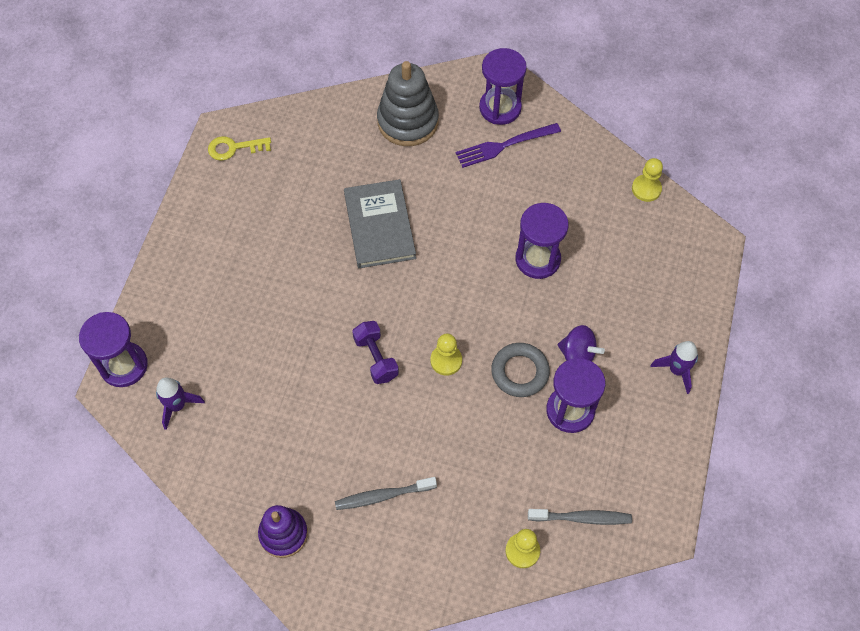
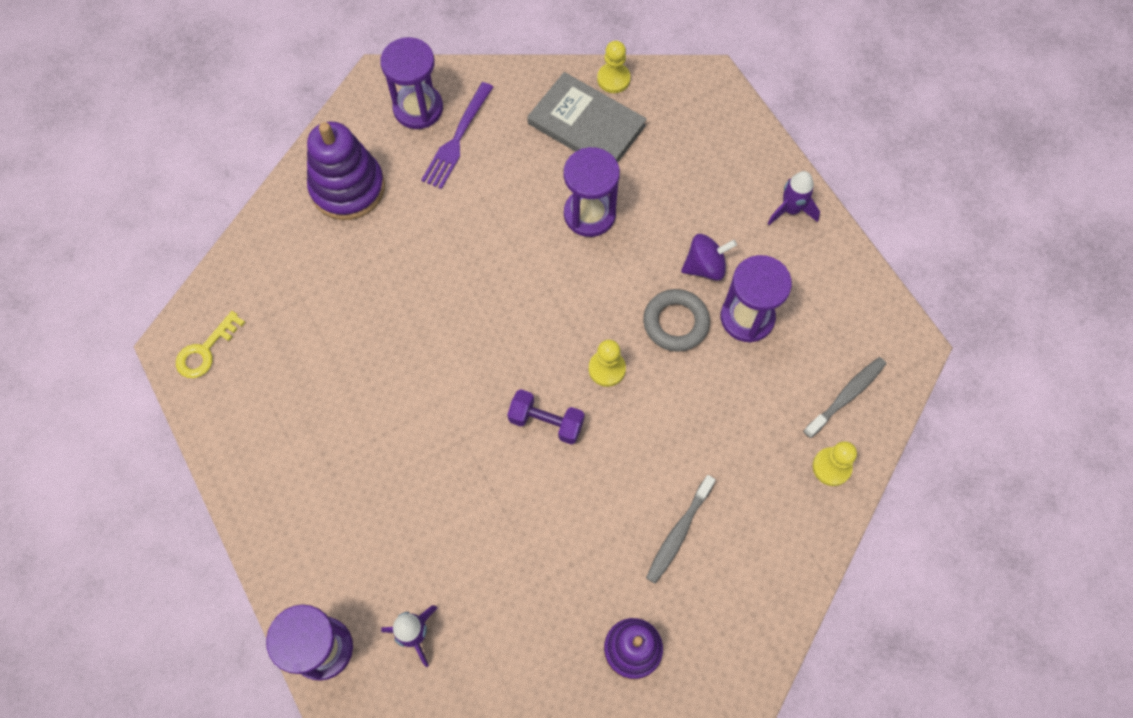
camera: 45 degrees left, 5 degrees up
(379, 226) = (423, 303): grey book -> grey book (586, 124)
(408, 121) = (348, 188): grey stacking toy -> purple stacking toy

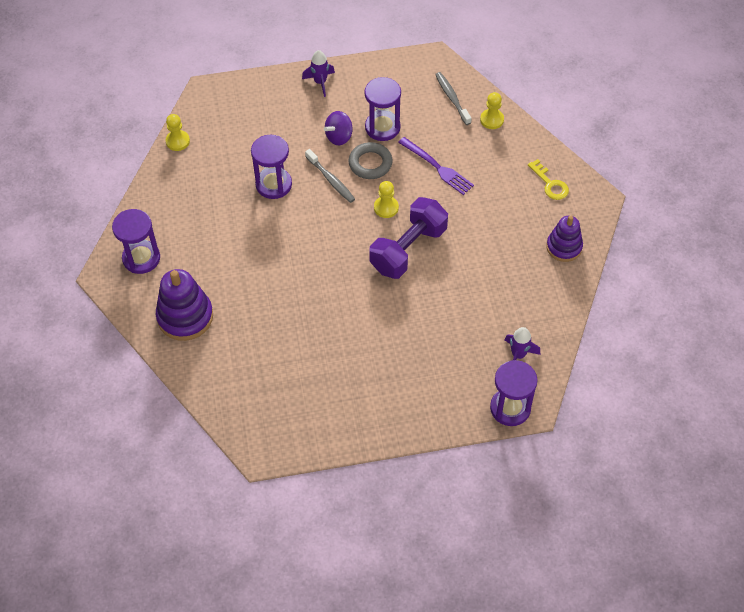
camera: 70 degrees left, 10 degrees down
(205, 350) = (274, 433): yellow key -> yellow key (550, 184)
(457, 139) = (179, 242): purple fork -> purple fork (438, 167)
(546, 422) = (408, 249): purple dumbbell -> purple dumbbell, size x1.79
(586, 124) = (205, 166): grey book -> none
(678, 533) = (504, 204): grey toothbrush -> grey toothbrush (331, 180)
(705, 266) = (339, 137): purple spinning top -> purple spinning top turned 135 degrees counterclockwise

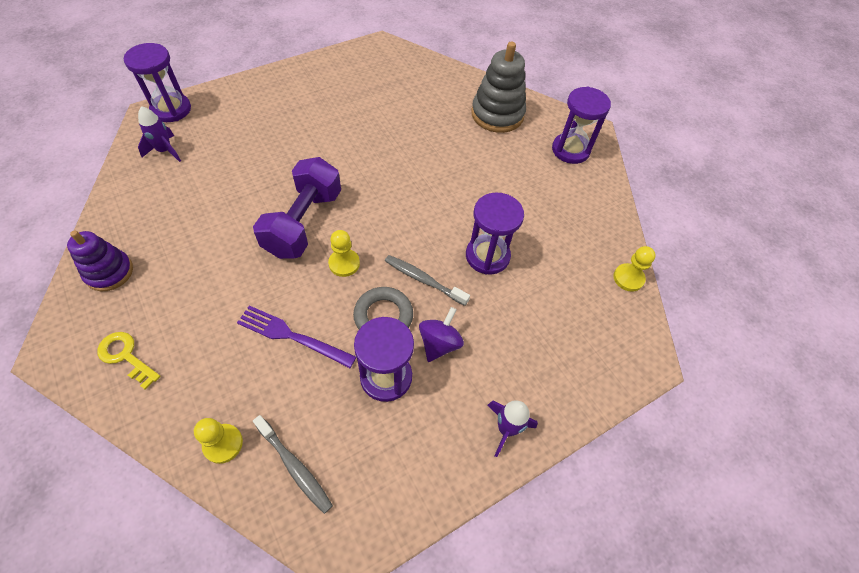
camera: 155 degrees right, 0 degrees up
(185, 317) = (497, 114): purple stacking toy -> grey stacking toy

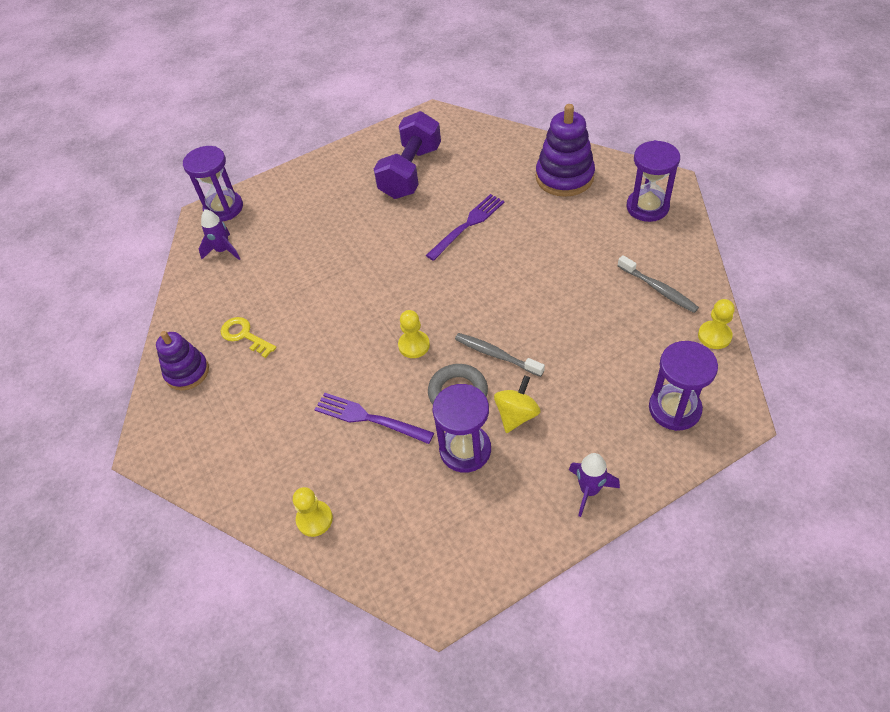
camera: 10 degrees right, 5 degrees down
(126, 356) = (214, 448): yellow key -> yellow key (244, 335)
(295, 467) = (384, 536): grey toothbrush -> grey toothbrush (658, 289)
(303, 223) = (369, 309): purple dumbbell -> purple dumbbell (410, 172)
(405, 150) = (468, 225): none -> purple fork
(439, 343) = (516, 415): purple spinning top -> yellow spinning top
(487, 256) = (561, 326): purple hourglass -> purple hourglass (674, 409)
(497, 114) = (564, 177): grey stacking toy -> purple stacking toy

